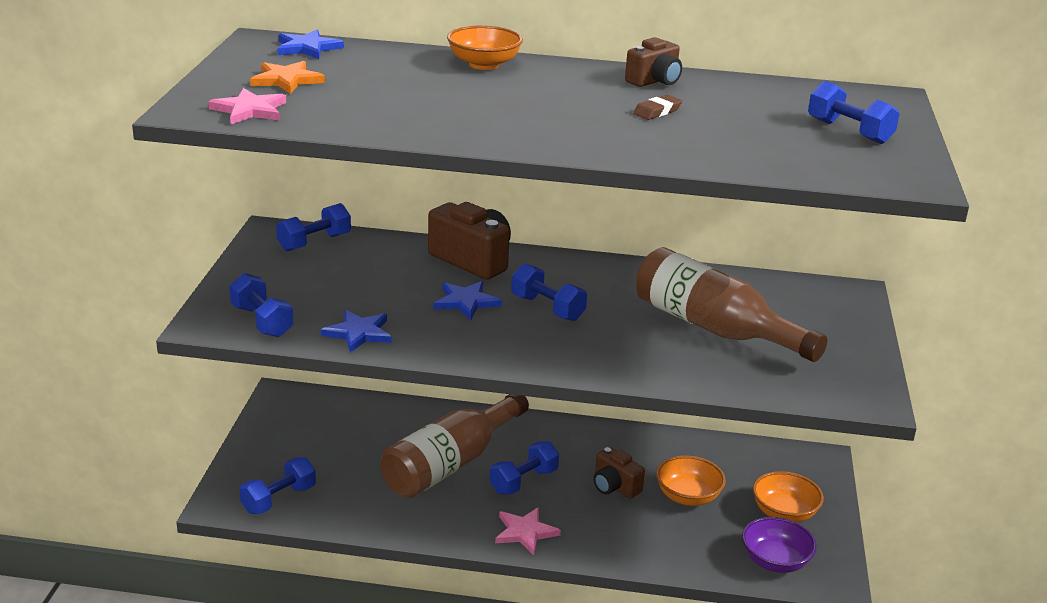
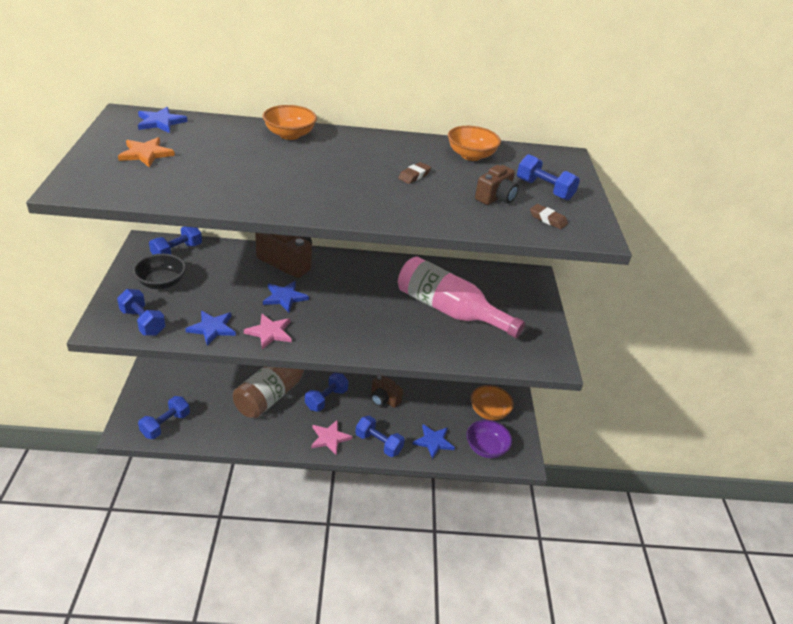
camera: 10 degrees left, 10 degrees up
(250, 110) = (118, 185): pink star -> pink star (270, 332)
(290, 278) = (162, 283): none -> black bowl
(547, 308) = (340, 300): blue dumbbell -> blue dumbbell (378, 443)
(654, 81) = (409, 147): brown camera -> brown camera (496, 197)
(688, 496) = (430, 403): orange bowl -> orange bowl (471, 155)
(689, 547) = (433, 441): none -> blue star
(714, 328) = (450, 310): brown bottle -> pink bottle
(848, 163) = (548, 219): none -> brown eraser

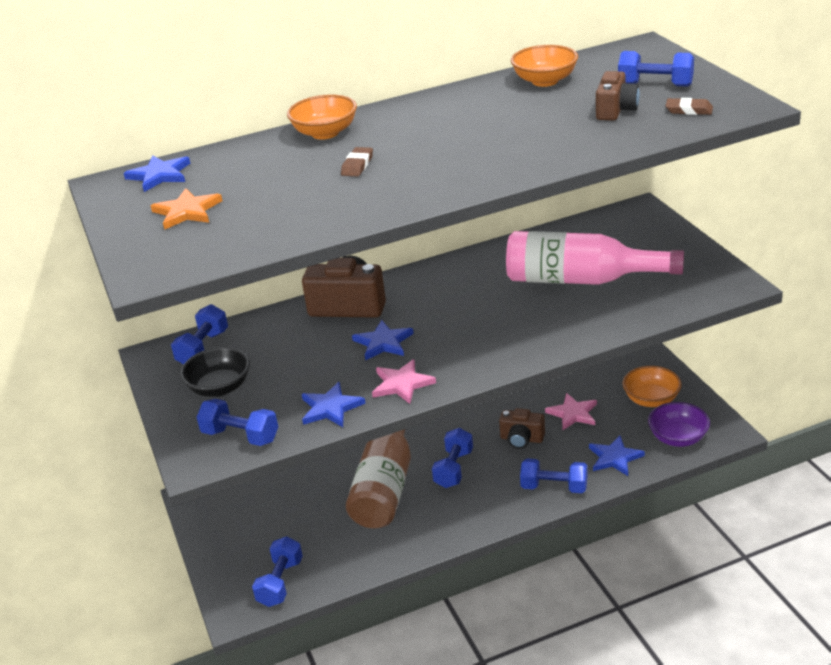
camera: 15 degrees left, 5 degrees down
(329, 438) = (493, 507): pink star -> pink star (573, 413)
(414, 175) = (509, 122): brown eraser -> brown eraser (357, 165)

